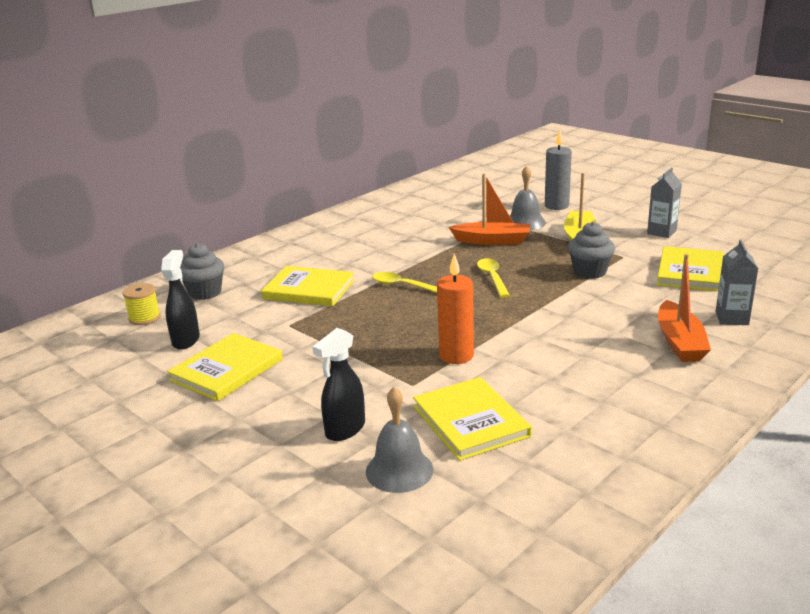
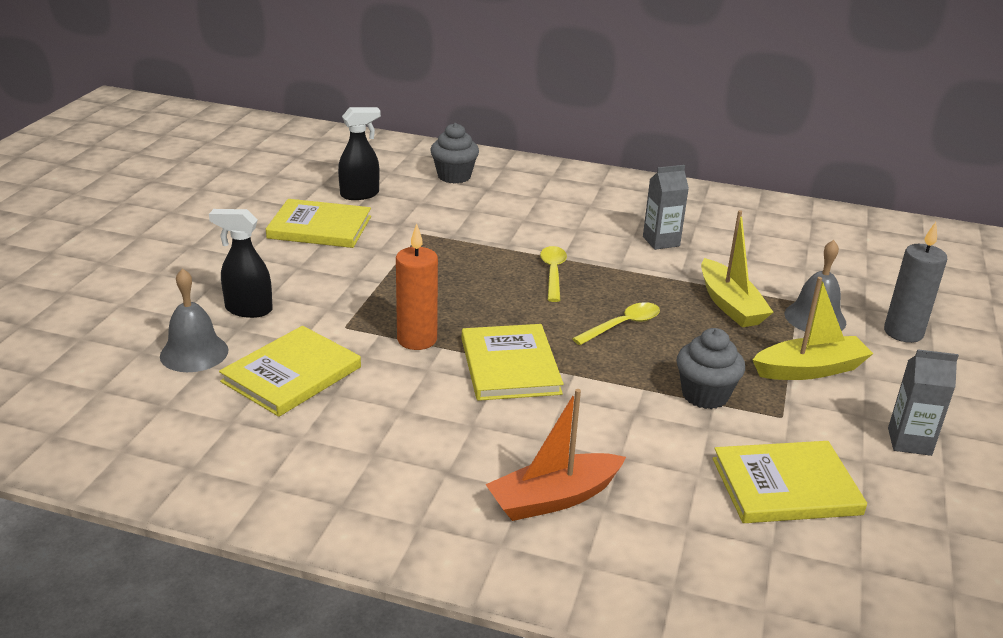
camera: 60 degrees right, 5 degrees up
(144, 318) = (387, 165): yellow spool -> none
(309, 289) = (501, 223): yellow book -> yellow book (510, 366)
(492, 241) = (730, 305): orange boat -> yellow boat
(732, 318) = (660, 541): grey carton -> grey carton (661, 241)

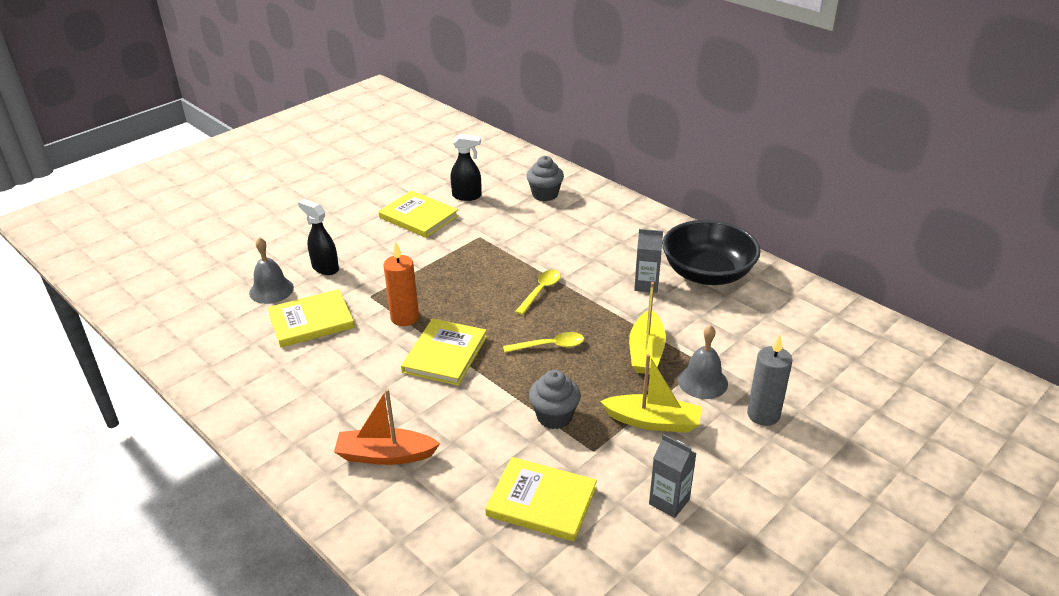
camera: 30 degrees right, 5 degrees up
(710, 217) = (707, 273): none -> black bowl

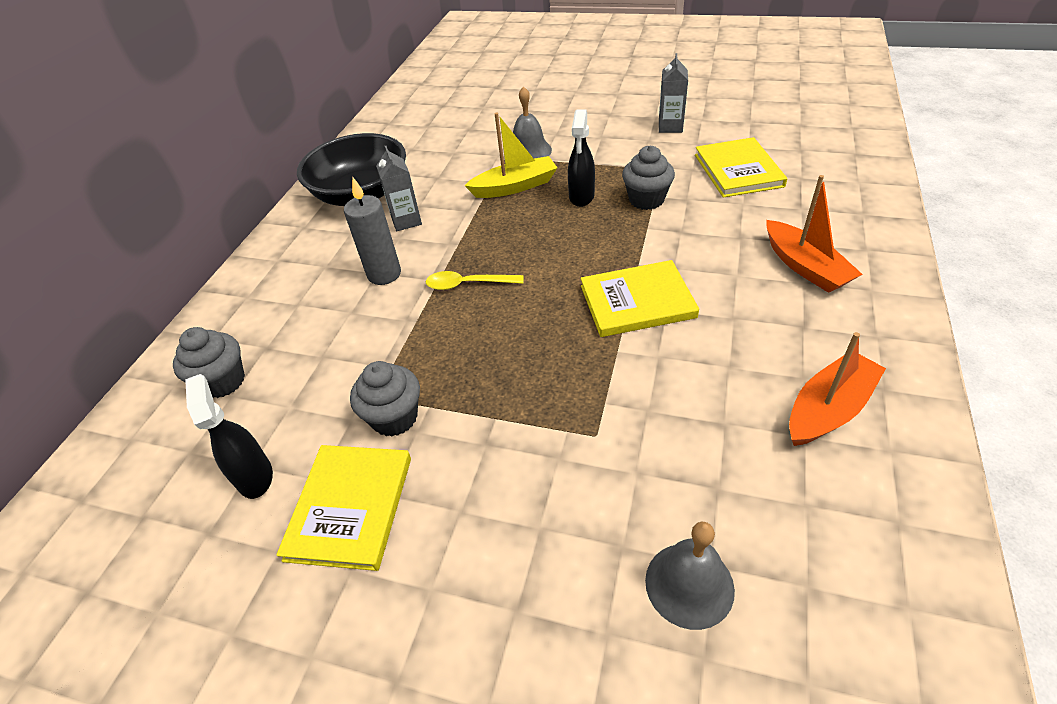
camera: 115 degrees left, 10 degrees up
(282, 384) = (828, 409): none -> orange boat
(311, 321) = (702, 467): yellow book -> none
(325, 268) = (576, 546): black spray bottle -> black spray bottle (581, 197)
(405, 318) = (608, 370): orange candle -> none
(457, 239) = (394, 417): none -> grey cupcake
(549, 346) = (556, 240): yellow spoon -> none
(653, 421) = (599, 156): yellow boat -> none
(763, 415) = (543, 120): grey candle -> grey candle (384, 274)

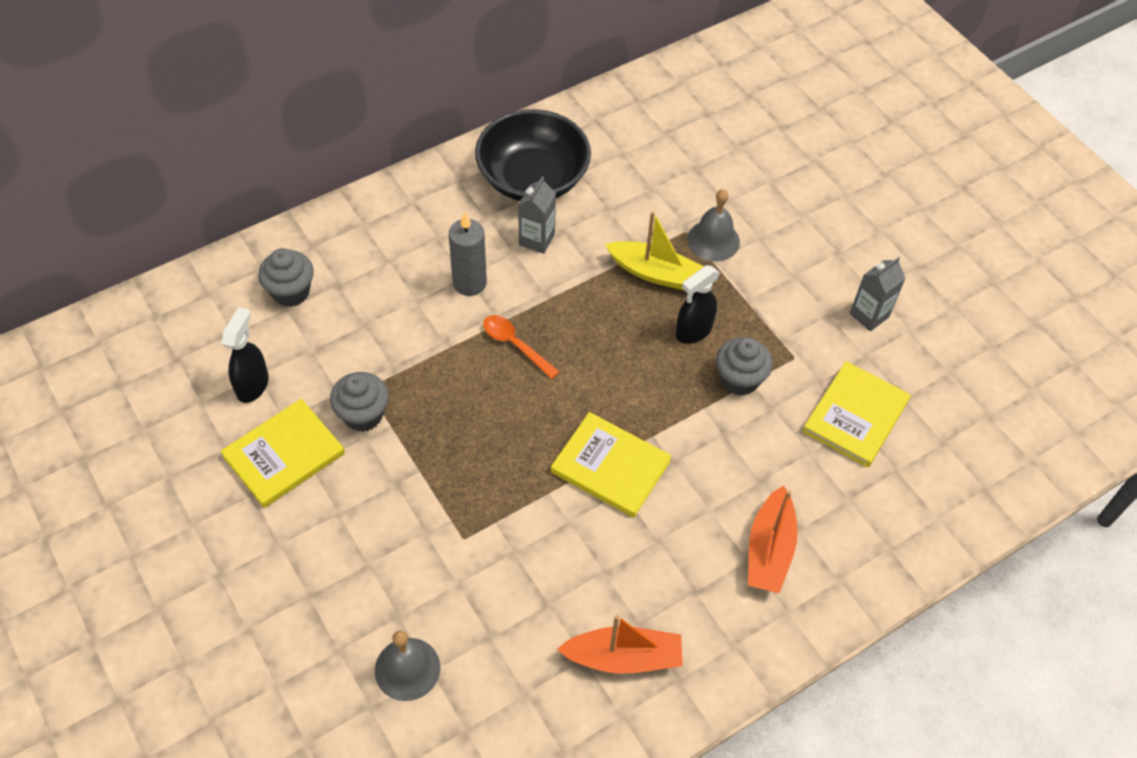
camera: 35 degrees right, 10 degrees up
(468, 284) = (515, 345): yellow spoon -> orange spoon

